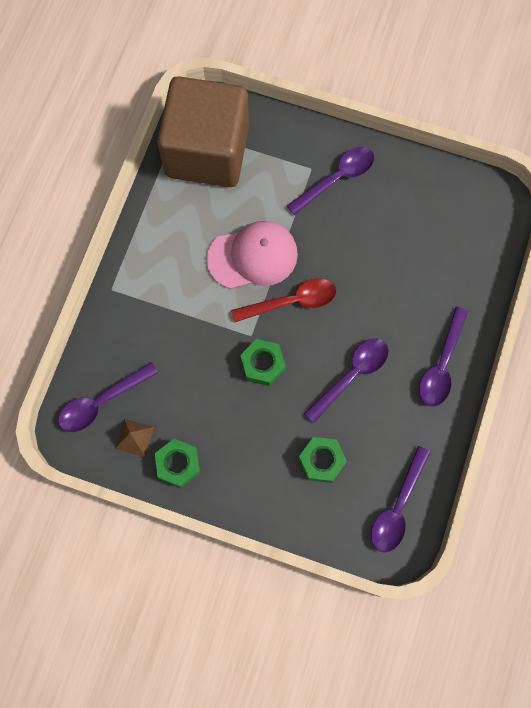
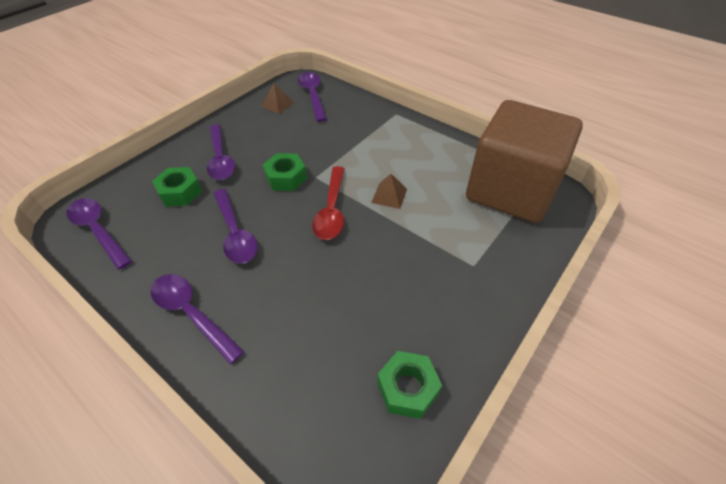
camera: 110 degrees right, 25 degrees down
(178, 464) = (243, 119): green nut -> green nut (407, 388)
(253, 256) = (389, 195): pink cap -> brown pyramid
(336, 179) = (455, 284): purple spoon -> purple spoon (220, 159)

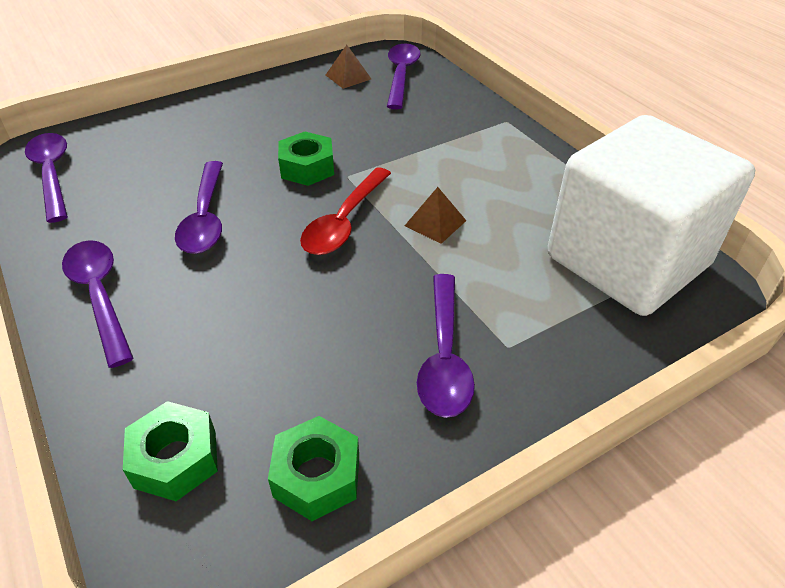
camera: 20 degrees right, 5 degrees down
(180, 192) = (167, 154): green nut -> green nut (176, 459)
(220, 159) = (238, 127): purple spoon -> purple spoon (444, 356)
(510, 190) = (627, 261): brown cube -> white cube

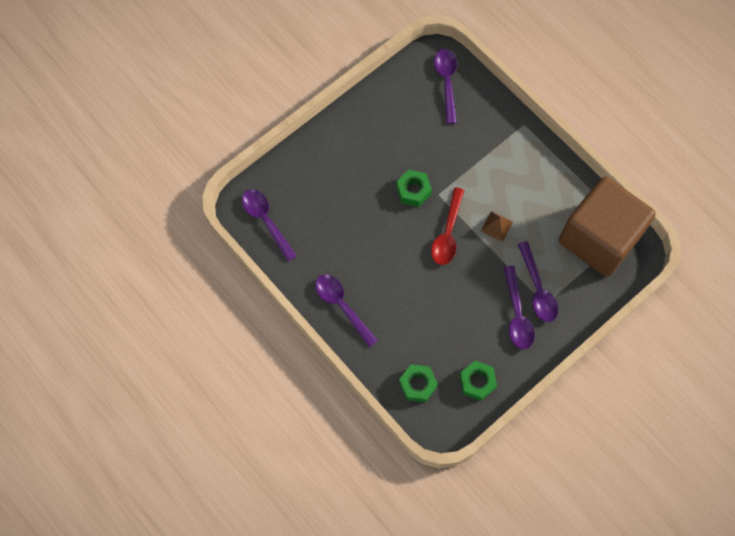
camera: 10 degrees left, 25 degrees up
(205, 218) = (371, 243): purple spoon -> purple spoon (537, 289)
(348, 77) = (411, 90): brown pyramid -> none
(627, 261) = (599, 238): white cube -> brown cube

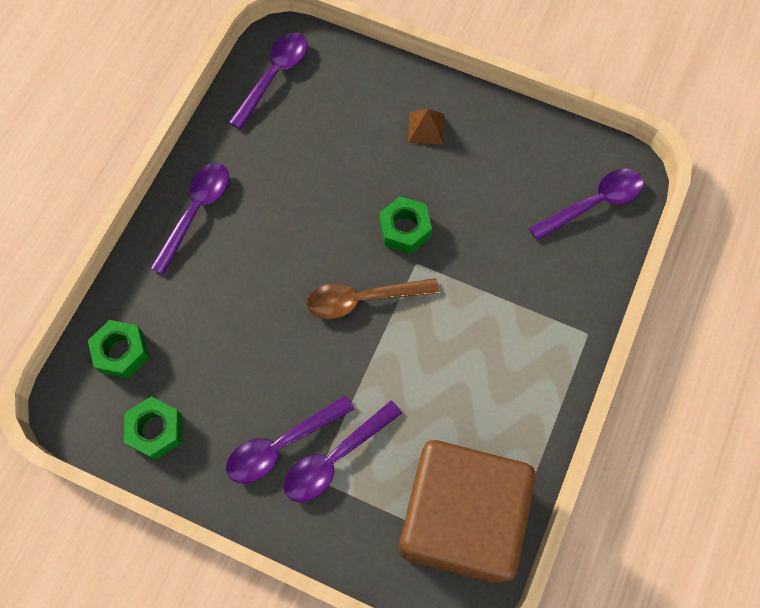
camera: 65 degrees right, 0 degrees up
(447, 233) = (363, 299): red spoon -> brown spoon
(496, 226) = (406, 360): brown pyramid -> brown pyramid (426, 128)

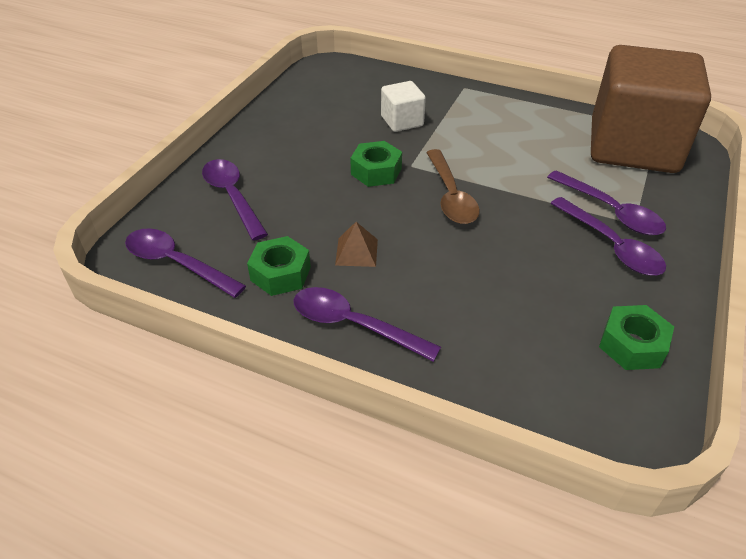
camera: 90 degrees left, 25 degrees down
(122, 352) = (547, 385): green nut -> green nut (280, 273)
(426, 128) = (268, 158): brown pyramid -> brown pyramid (356, 252)
(502, 257) = (402, 121): none -> white cube
(593, 203) = (353, 80): purple spoon -> purple spoon (232, 197)

